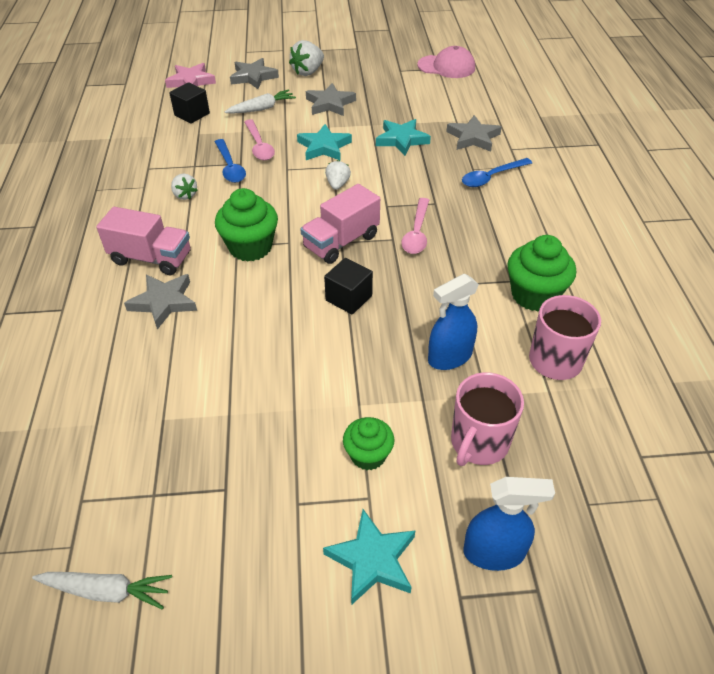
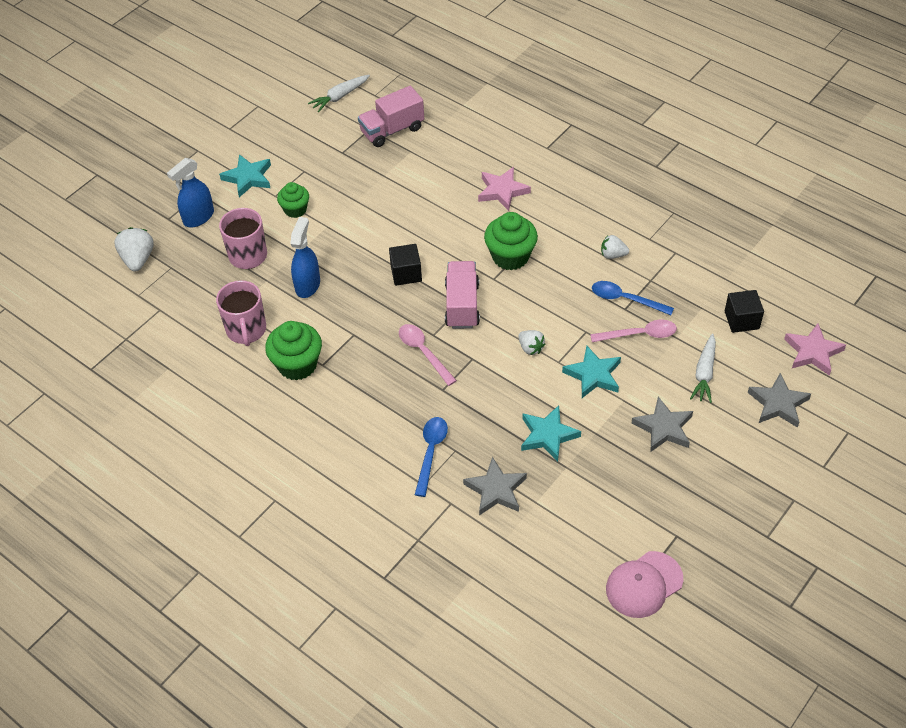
camera: 135 degrees right, 5 degrees up
(151, 258) = (554, 205): pink truck -> pink truck (392, 130)
(164, 302) = (502, 191): grey star -> pink star
(259, 146) = (639, 334): pink spoon -> pink spoon turned 150 degrees clockwise
(308, 72) = (748, 454): white strawberry -> white strawberry (138, 259)

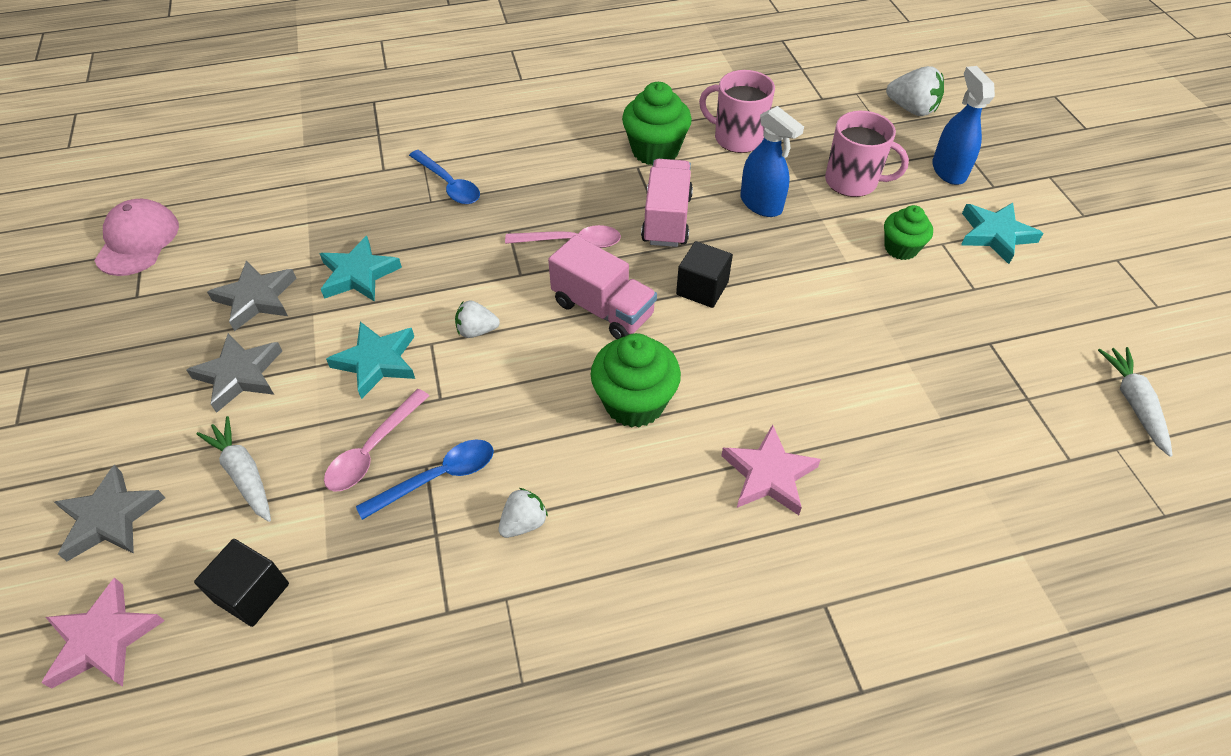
camera: 125 degrees right, 0 degrees up
(392, 130) = (1007, 422): pink truck -> pink truck (666, 219)
(496, 490) = (355, 203): grey star -> grey star (256, 298)

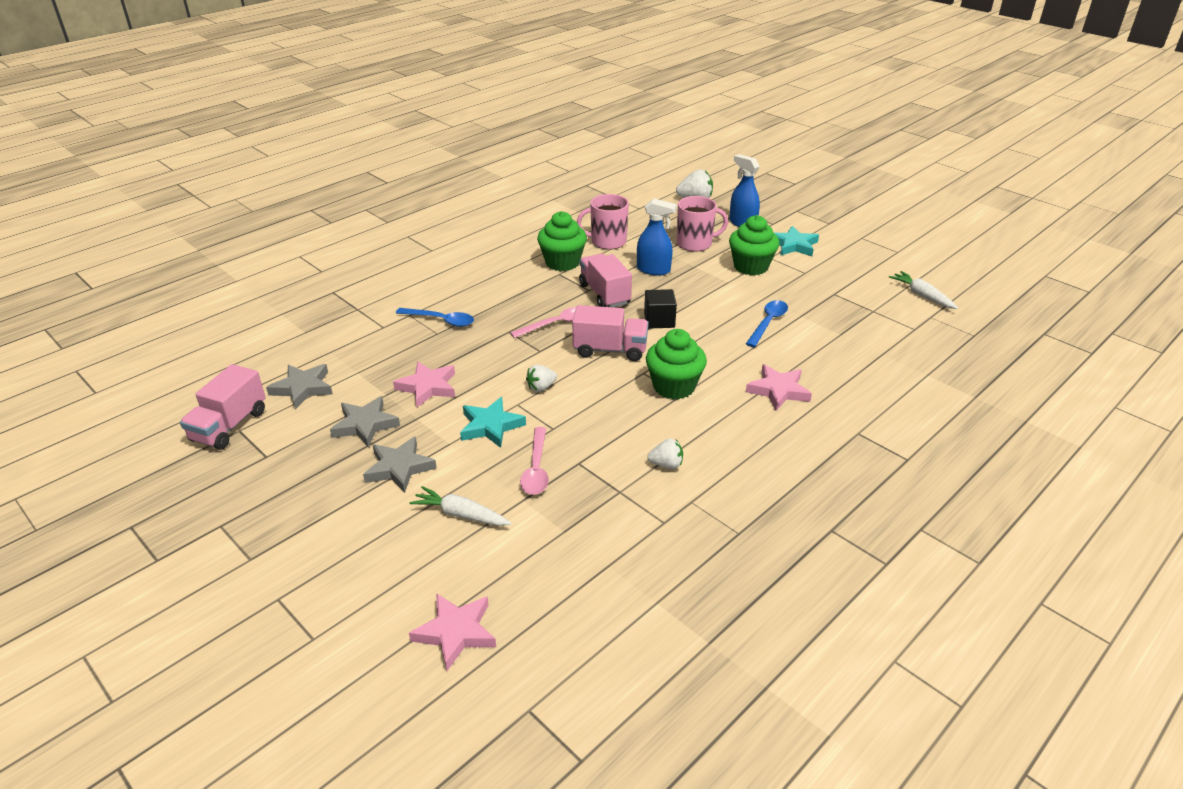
camera: 30 degrees left, 15 degrees down
(110, 518) = (388, 575): grey star -> grey star (302, 388)
(138, 241) = (229, 426): pink cap -> pink truck
(252, 593) = (533, 566): black cube -> none
(359, 274) = (428, 387): turquoise star -> pink star
(438, 477) = (592, 465): blue spoon -> blue spoon (768, 323)
(523, 523) = (666, 464): white strawberry -> white strawberry turned 75 degrees clockwise
(901, 248) = (751, 266): green cupcake -> green cupcake, size x1.58

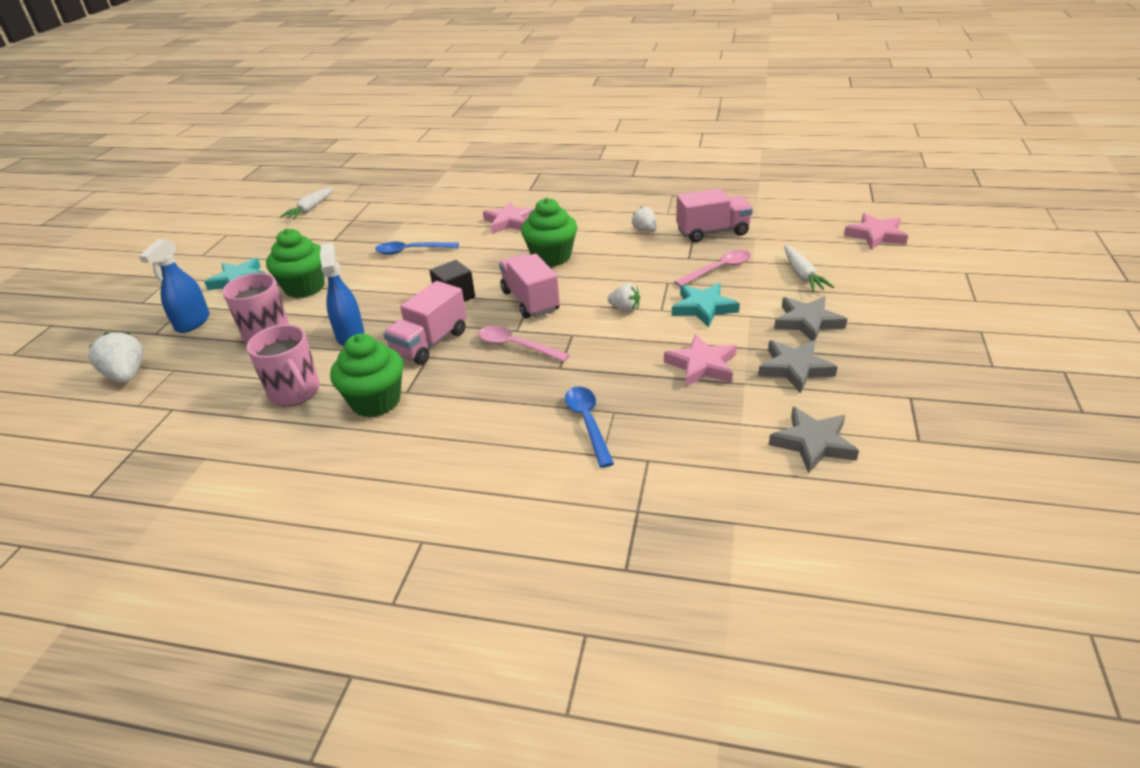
camera: 120 degrees left, 0 degrees up
(229, 426) = (926, 451): pink truck -> pink truck (712, 232)

